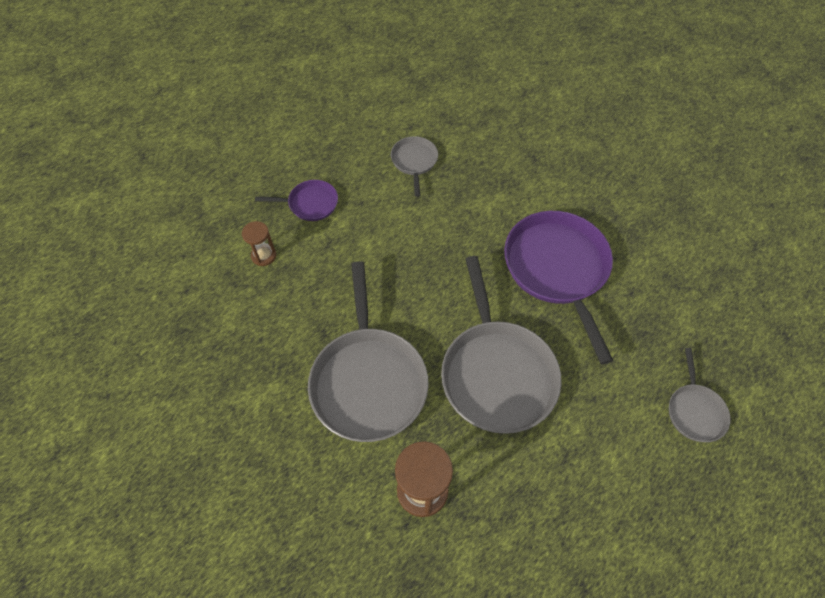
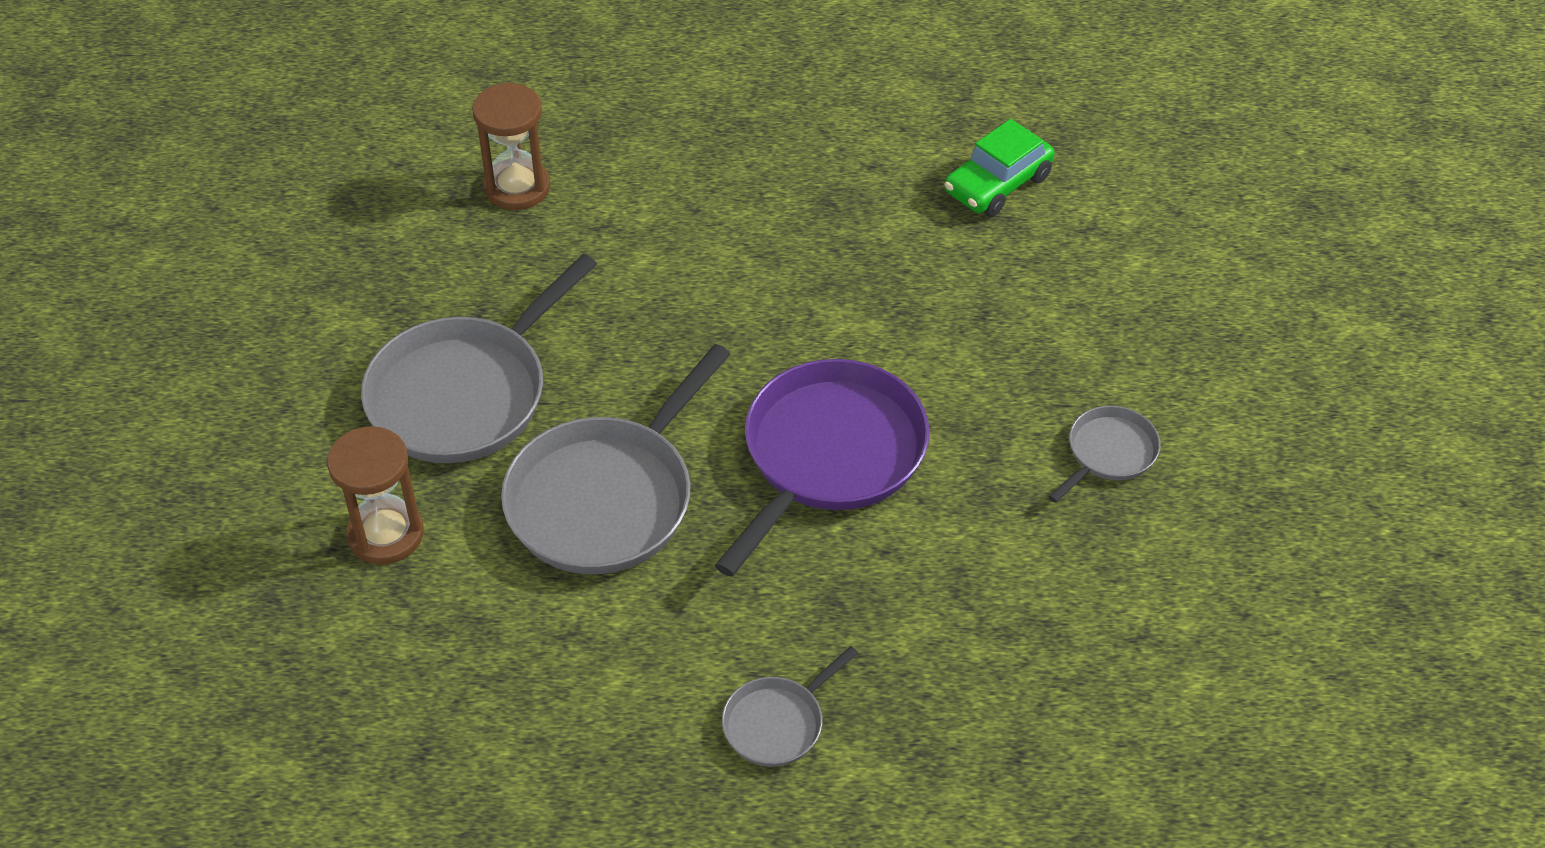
camera: 45 degrees right, 10 degrees down
(263, 255) = (517, 187): brown hourglass -> brown hourglass, size x1.68
(310, 203) = (636, 169): purple pan -> none
(414, 161) = (821, 209): grey pan -> grey pan (1109, 453)
(469, 98) = (997, 184): none -> green car

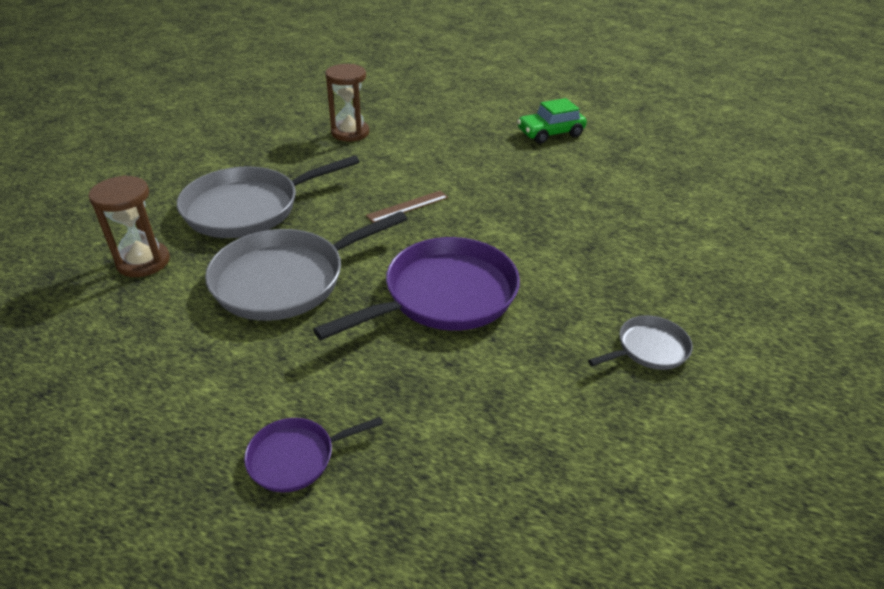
camera: 20 degrees right, 10 degrees down
(697, 317) = (407, 206): none -> brown ruler
(777, 723) = (296, 457): grey pan -> purple pan
(997, 184) = (628, 189): green car -> green car (550, 133)

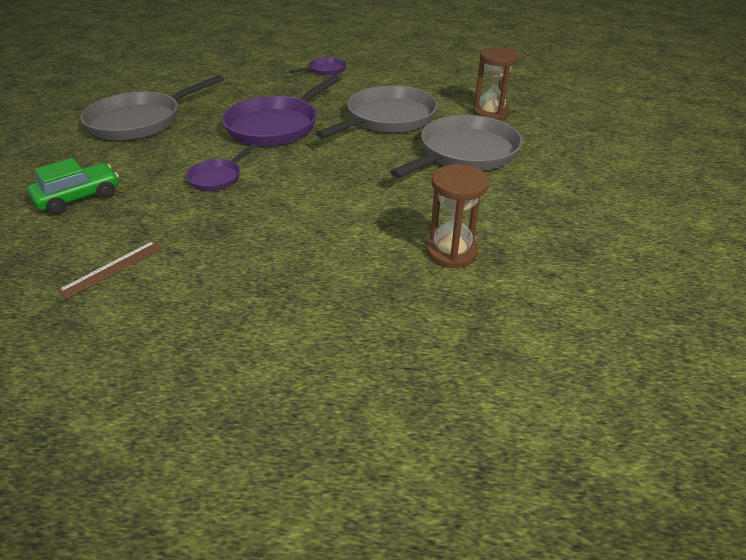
camera: 165 degrees right, 0 degrees up
(407, 206) = (330, 176): brown ruler -> brown ruler (113, 268)
(524, 226) = (217, 177): none -> purple pan
(550, 133) = (170, 310): green car -> green car (79, 197)
(649, 348) = (140, 121): grey pan -> grey pan, size x2.02

